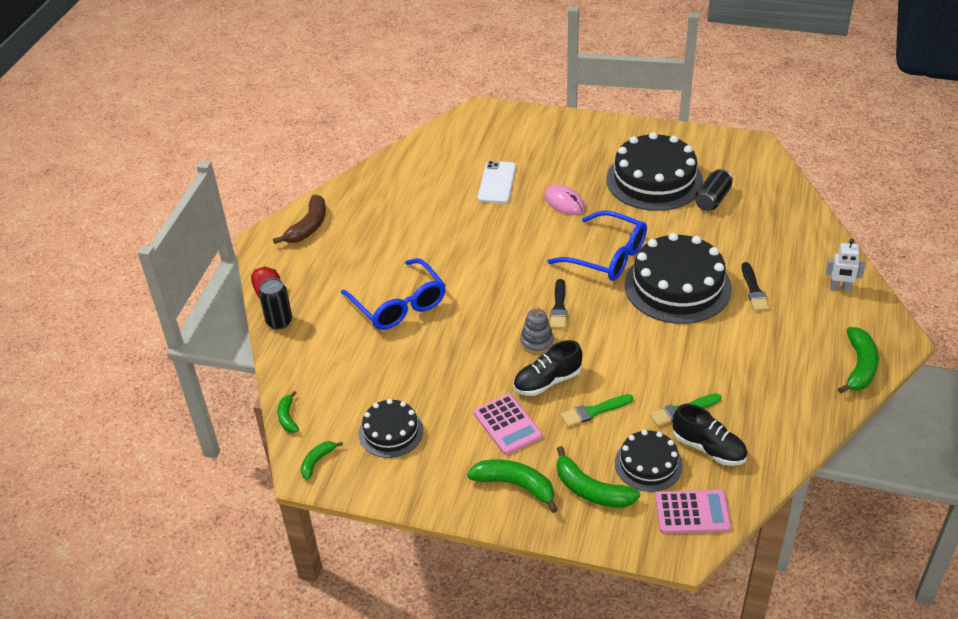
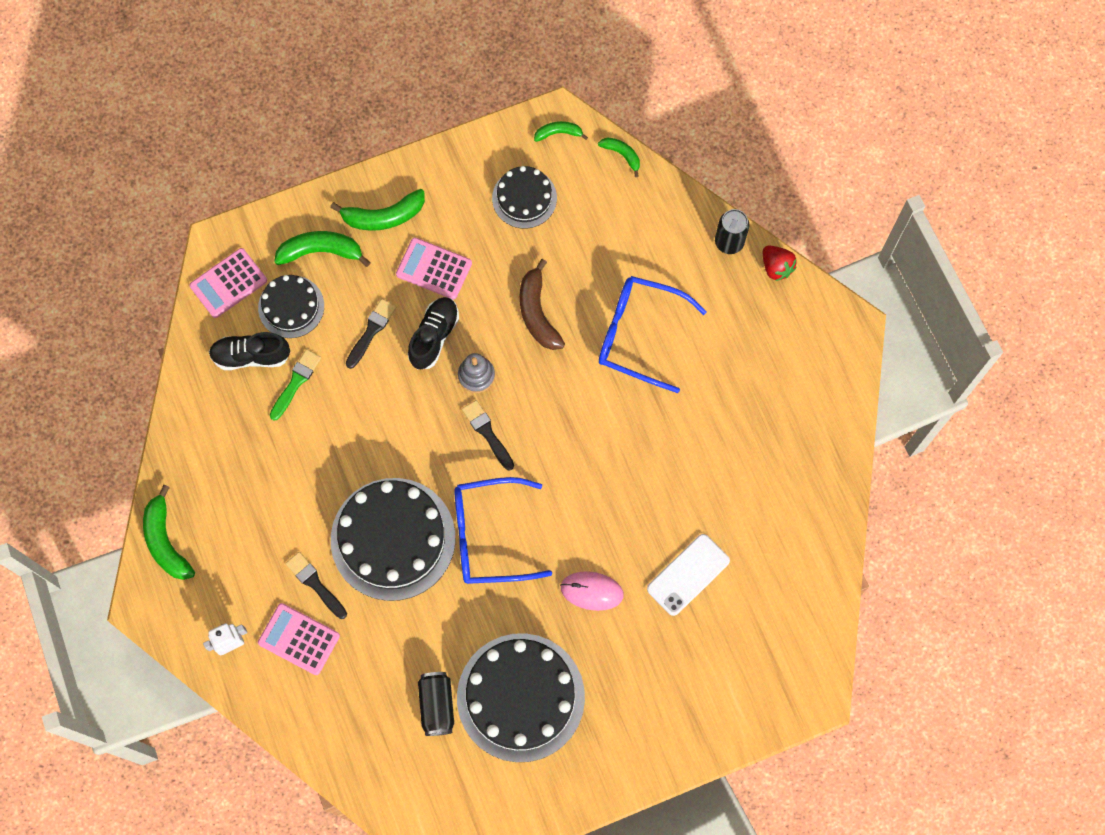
camera: 140 degrees right, 30 degrees up
(308, 227) = (822, 374): brown banana -> brown banana (537, 313)
(317, 461) = (558, 133): green banana -> green banana turned 90 degrees counterclockwise
(497, 182) = (688, 574): white phone -> white phone turned 75 degrees clockwise
(594, 411) = (371, 331): green brush -> black brush
(786, 269) = (299, 639): none -> pink calculator

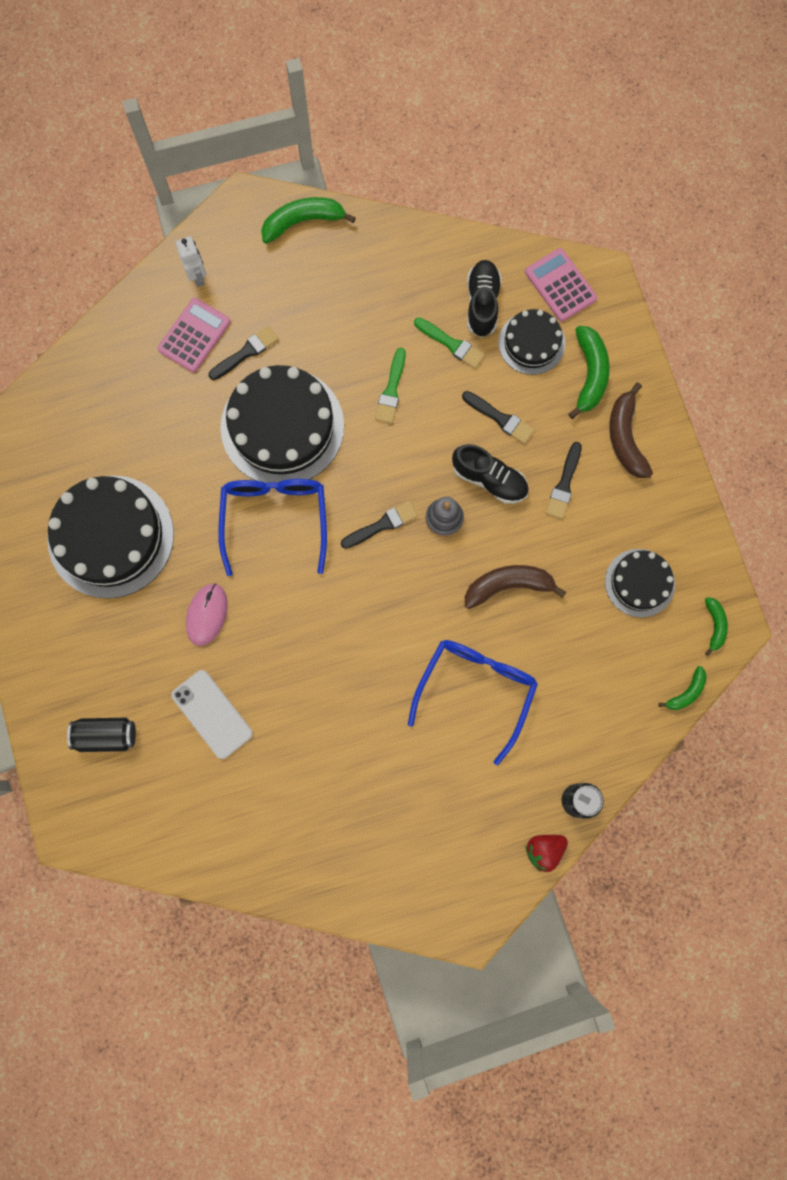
camera: 95 degrees right, 5 degrees up
(347, 436) = (391, 390): none -> green brush
(383, 216) = (625, 437): green banana -> brown banana
(434, 269) = (564, 484): pink calculator -> black brush
(437, 705) = (114, 457): black can -> black can (106, 735)

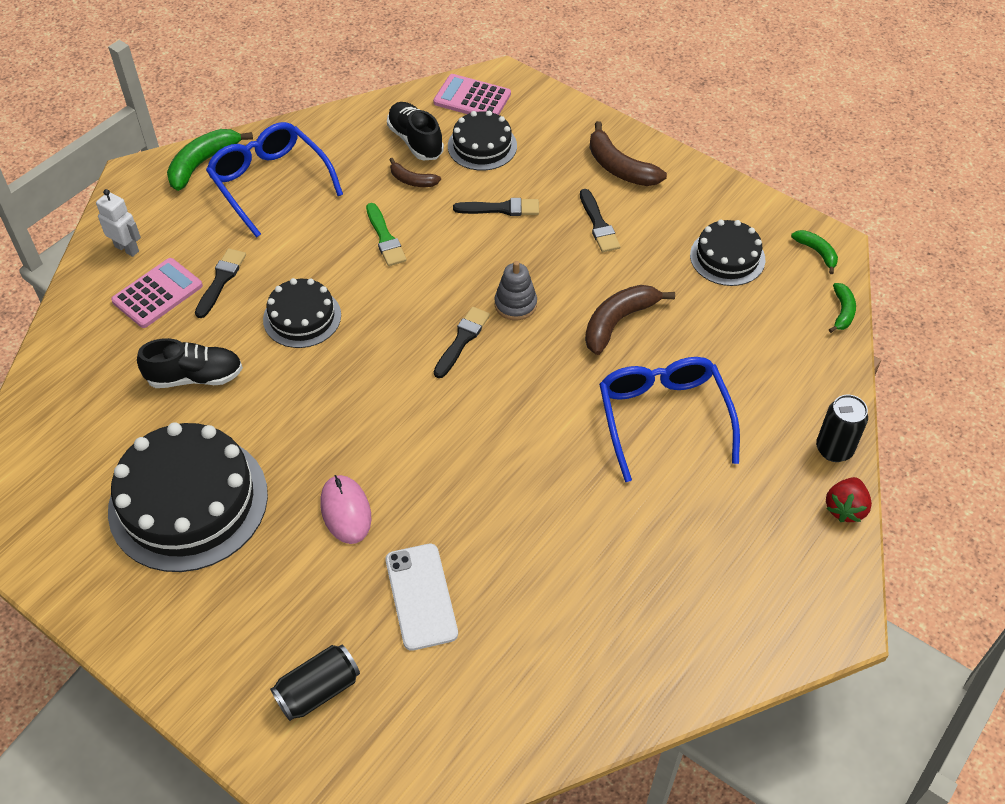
camera: 35 degrees left, 25 degrees down
(194, 335) = (157, 293): pink calculator -> pink calculator turned 45 degrees clockwise
(212, 714) = (421, 596): white phone -> white phone turned 60 degrees clockwise
(275, 519) = (353, 392): blue glasses -> blue glasses (270, 183)
(282, 426) = (302, 317): black cake -> black cake, size x0.55
(451, 344) = (412, 180): green brush -> brown banana
(489, 479) = (530, 255): black shoe -> black shoe (195, 377)
(589, 374) = (550, 142): green banana -> none

